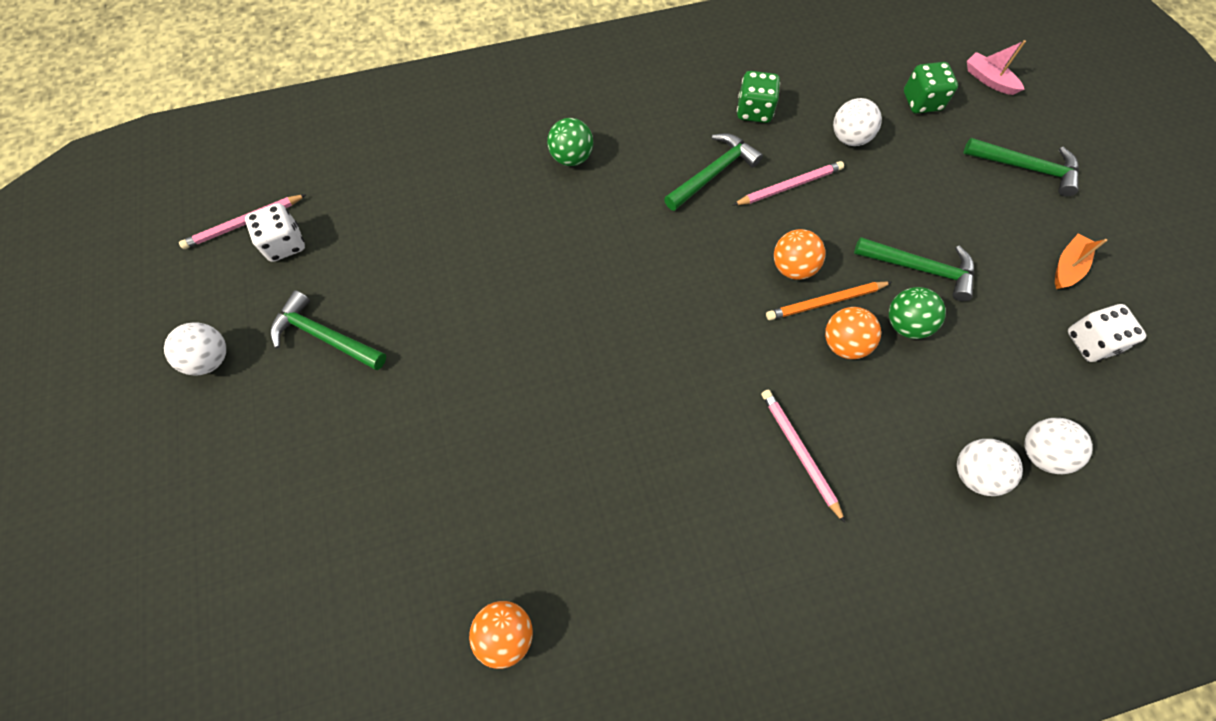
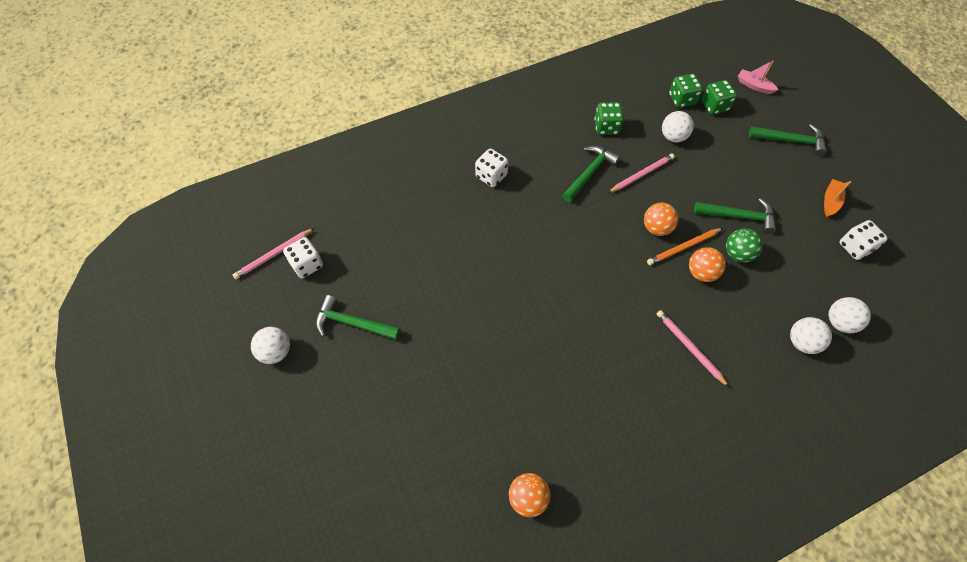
camera: 10 degrees left, 5 degrees down
(571, 157) = (491, 176): green ball -> white dice
(875, 86) = (682, 99): none -> green dice

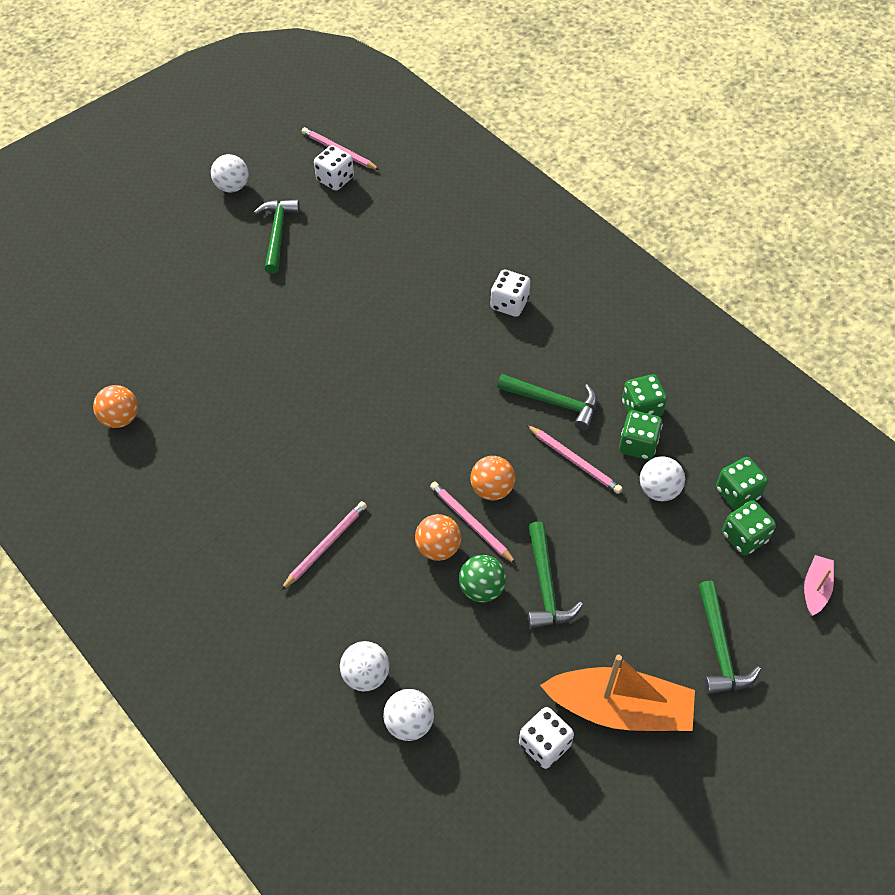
camera: 75 degrees right, 5 degrees down
(635, 137) = (638, 445): none -> green dice
(683, 248) = (471, 523): orange pencil -> pink pencil
(830, 201) = (619, 708): orange boat -> orange boat, size x2.12

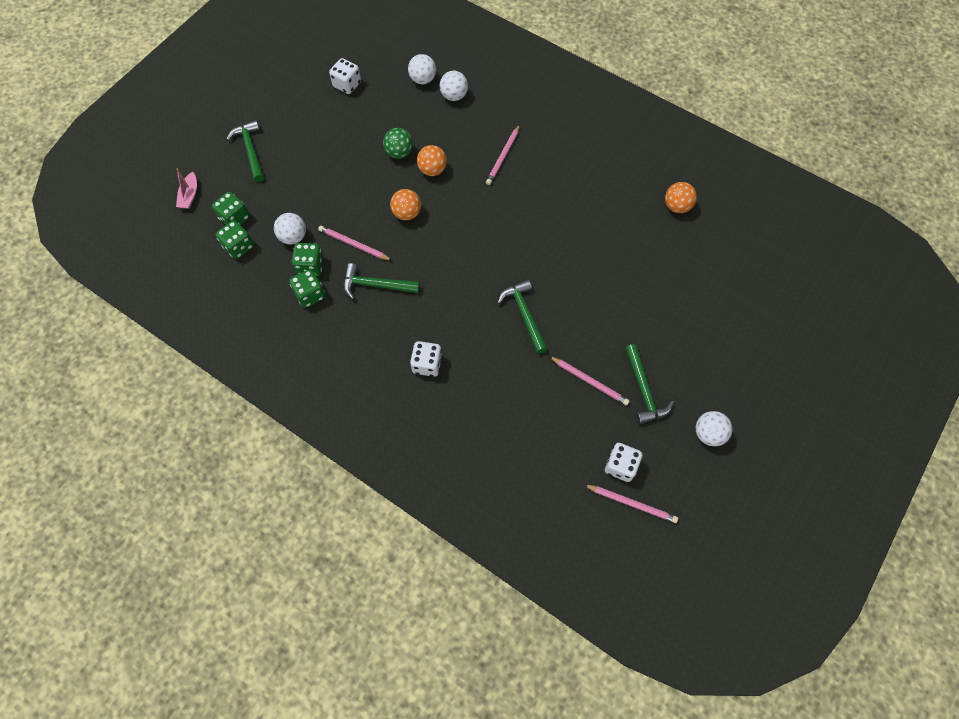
camera: 165 degrees right, 10 degrees up
(471, 523) = (415, 189): pink pencil -> pink pencil (589, 381)
(546, 585) = (360, 163): green hammer -> green hammer (524, 314)
(619, 708) = (307, 109): orange boat -> none

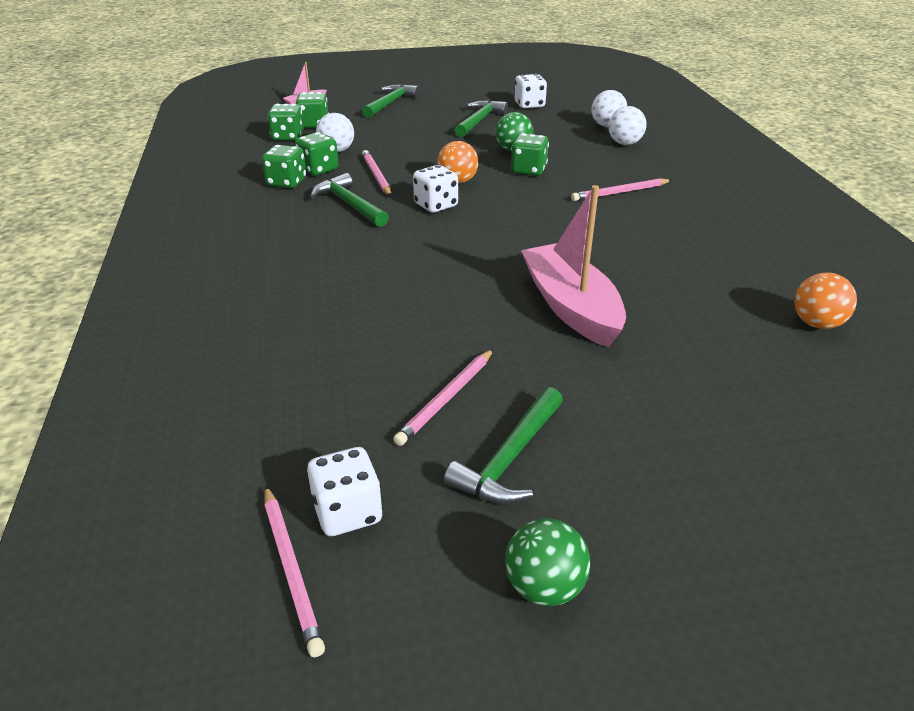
camera: 45 degrees right, 30 degrees down
(427, 364) = (296, 274): white dice -> white dice (436, 205)
(432, 170) = (528, 170): orange ball -> green dice
(524, 314) = (460, 299): green hammer -> green hammer (479, 121)
(575, 278) = (571, 307): none -> pink boat
(589, 381) = (447, 399): pink pencil -> pink pencil turned 45 degrees clockwise
(708, 433) = (544, 587): white ball -> green ball

